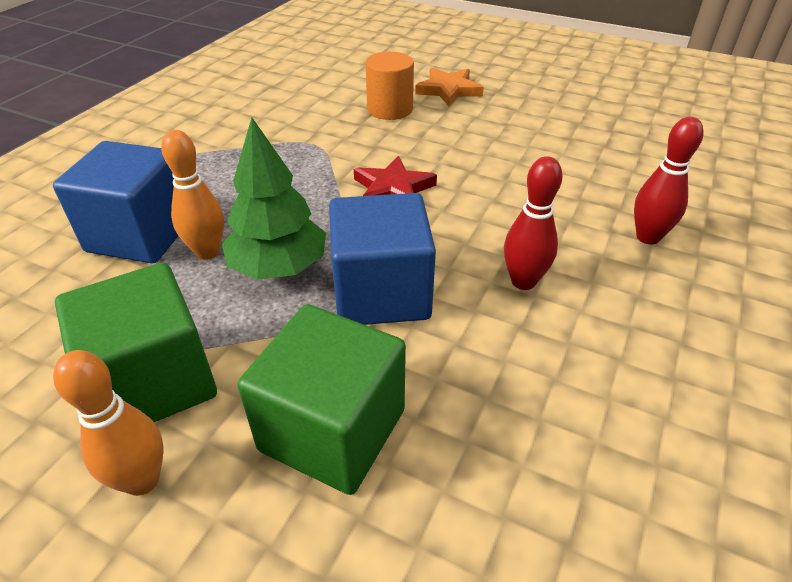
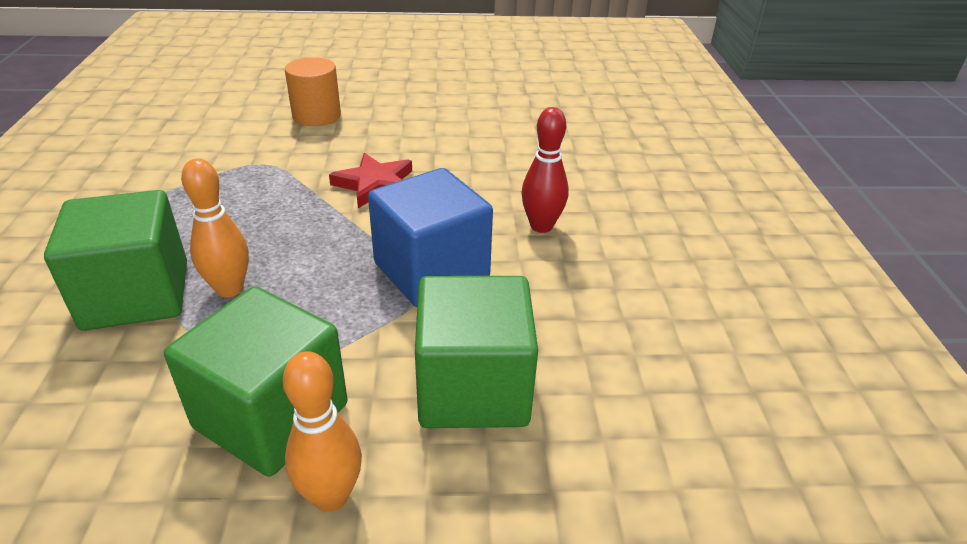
camera: 30 degrees left, 5 degrees down
(141, 234) = (136, 295): blue cube -> green cube
(279, 267) = (317, 279): green tree -> none
(449, 90) = (361, 88): orange star -> none
(647, 237) = (609, 167): red bowling pin -> none

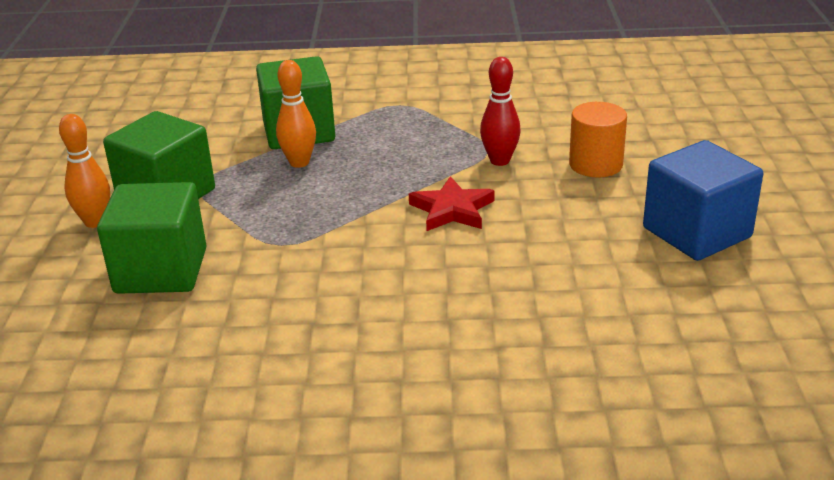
camera: 95 degrees right, 5 degrees down
(431, 271) = (306, 247): blue cube -> blue cube (696, 232)
(541, 226) = (372, 311): red bowling pin -> red bowling pin (500, 161)

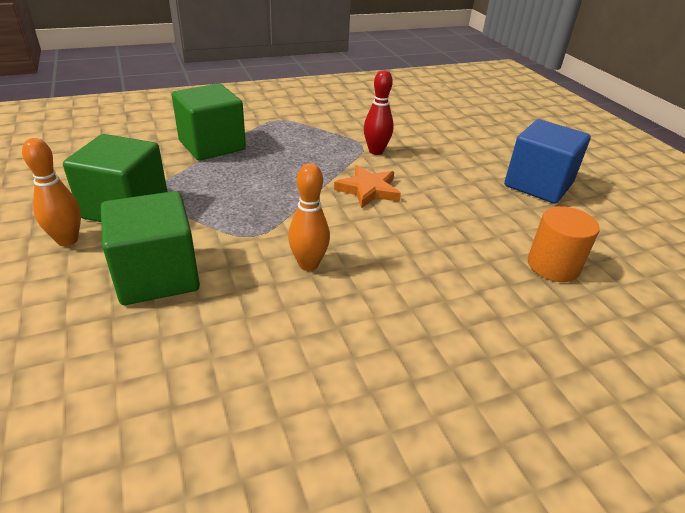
camera: 25 degrees left, 5 degrees up
(299, 162) = (227, 168): orange bowling pin -> orange bowling pin (308, 264)
(452, 210) = (368, 190): red star -> orange star
(595, 164) = (440, 147): orange cylinder -> orange cylinder (553, 266)

